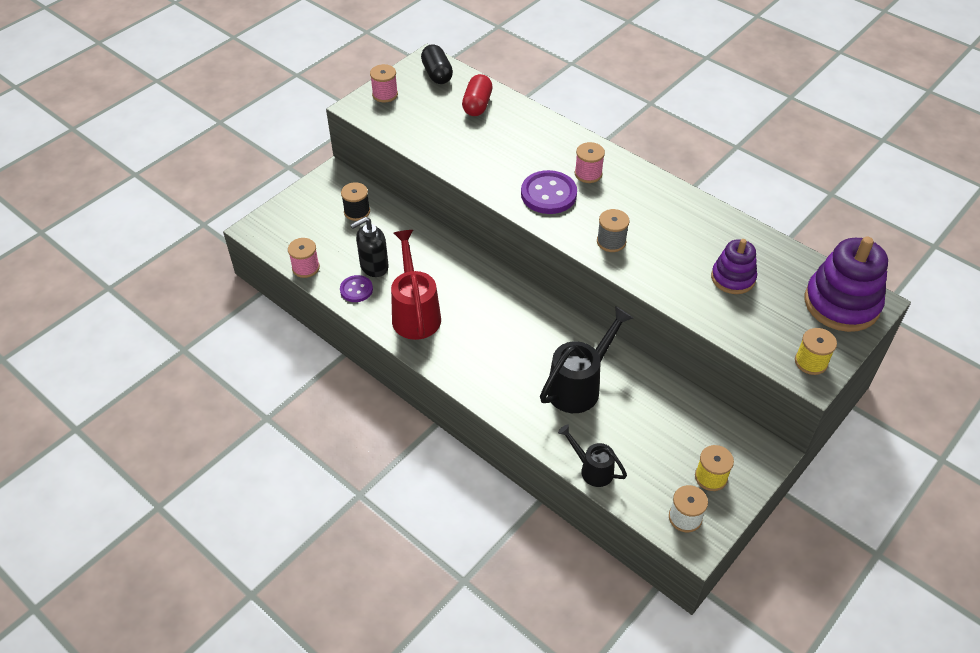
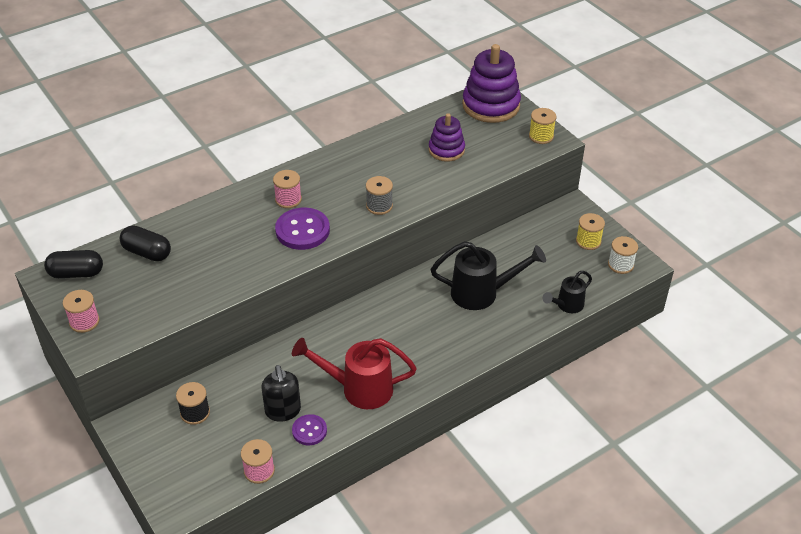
camera: 75 degrees left, 5 degrees down
(477, 105) = (147, 252): red capsule -> black capsule
(579, 386) = (482, 293): black watering can -> black watering can turned 120 degrees clockwise

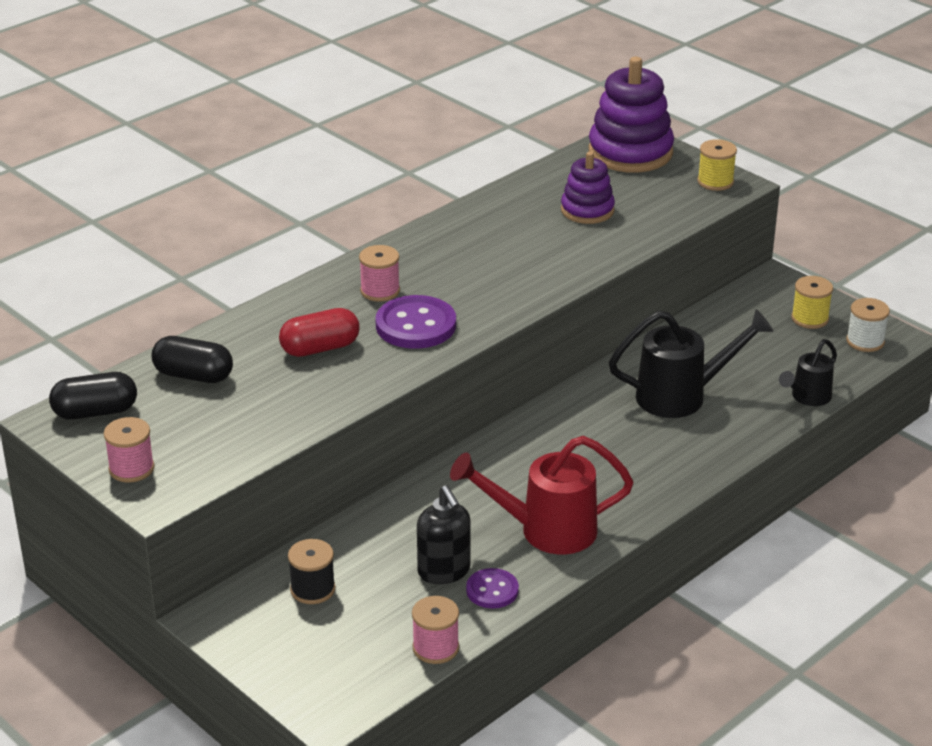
camera: 10 degrees left, 10 degrees down
(234, 241) = (320, 348): none -> red capsule
(379, 206) = (516, 285): grey spool -> none

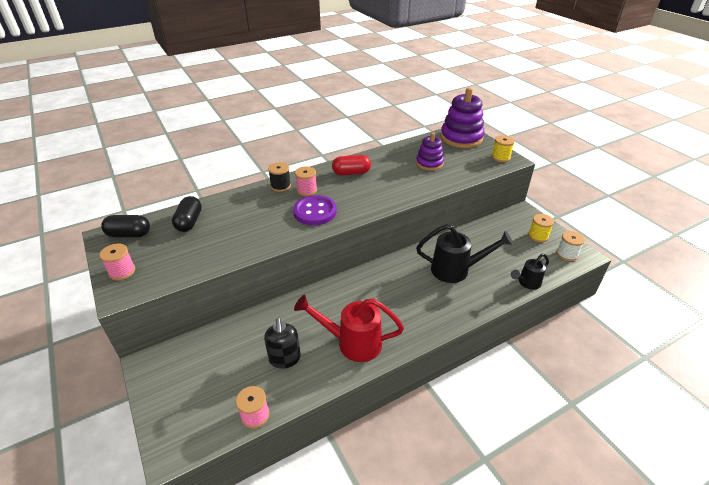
camera: 15 degrees right, 5 degrees up
(193, 375) = (189, 222): black capsule -> black capsule turned 60 degrees clockwise
(312, 589) = (209, 356): black spool -> black spool (280, 186)
(320, 348) = (260, 217): red capsule -> red capsule (351, 173)
(492, 590) = (305, 379): purple button -> none

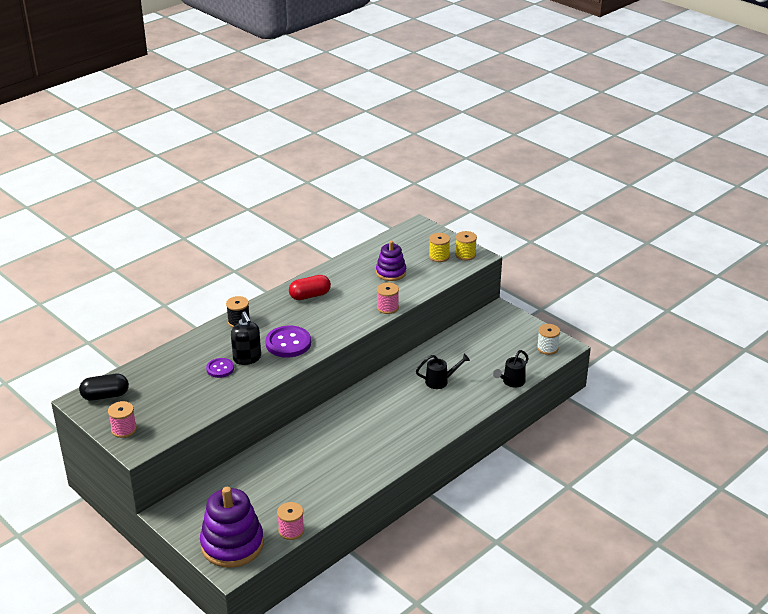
camera: 15 degrees left, 5 degrees down
(189, 222) = (161, 374): black capsule -> none
(242, 226) = (220, 369): none -> purple button
(285, 359) = (299, 486): black soap dispenser -> black soap dispenser (247, 358)
(306, 190) = (269, 322): pink spool -> pink spool (387, 307)
(352, 343) = (358, 462): red watering can -> none
(456, 270) = (440, 381): black watering can -> black watering can, size x0.58
(461, 138) = (418, 236): purple stacking toy -> purple stacking toy (232, 544)
(538, 236) = (517, 334): yellow spool -> yellow spool (439, 256)

